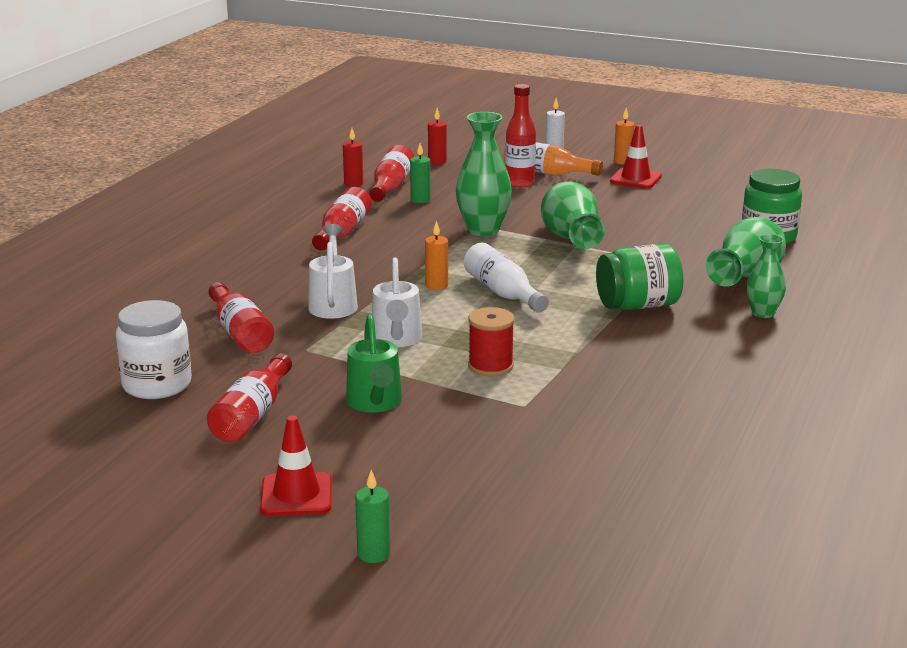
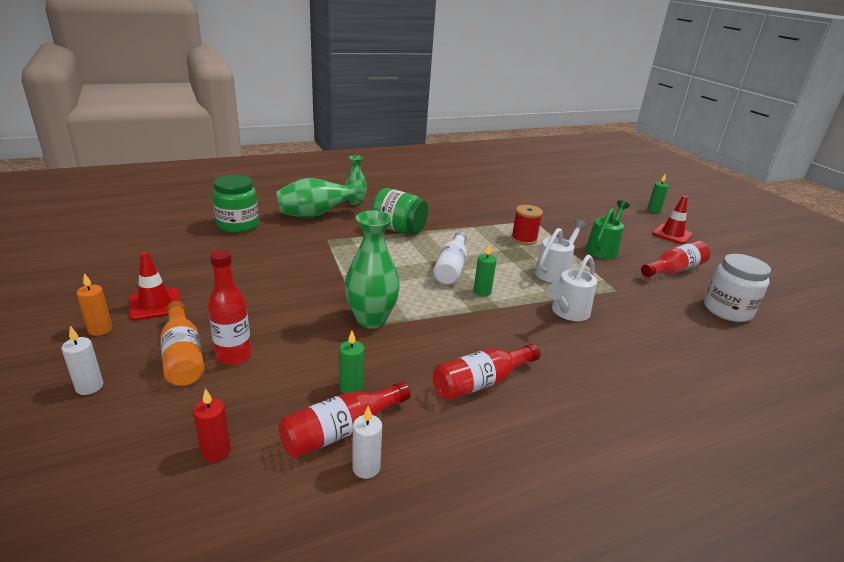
camera: 140 degrees left, 5 degrees up
(240, 333) = (652, 321): red bottle -> none
(353, 183) = (366, 468): red candle -> white candle
(436, 285) = (482, 292): orange candle -> green candle
(570, 240) = (337, 279): green vase -> none

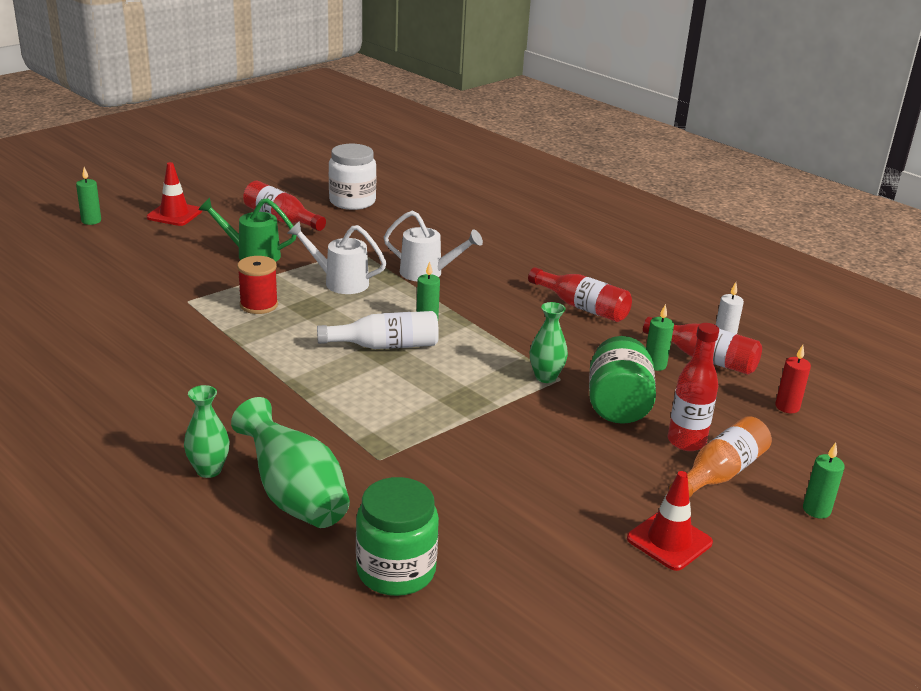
camera: 110 degrees left, 0 degrees up
(89, 387) = (816, 510): white candle -> green candle
(100, 329) = (750, 557): orange candle -> none
(371, 320) = (545, 377): green vase -> green vase, size x0.60
(398, 229) = (296, 404): green jar -> green jar (617, 405)

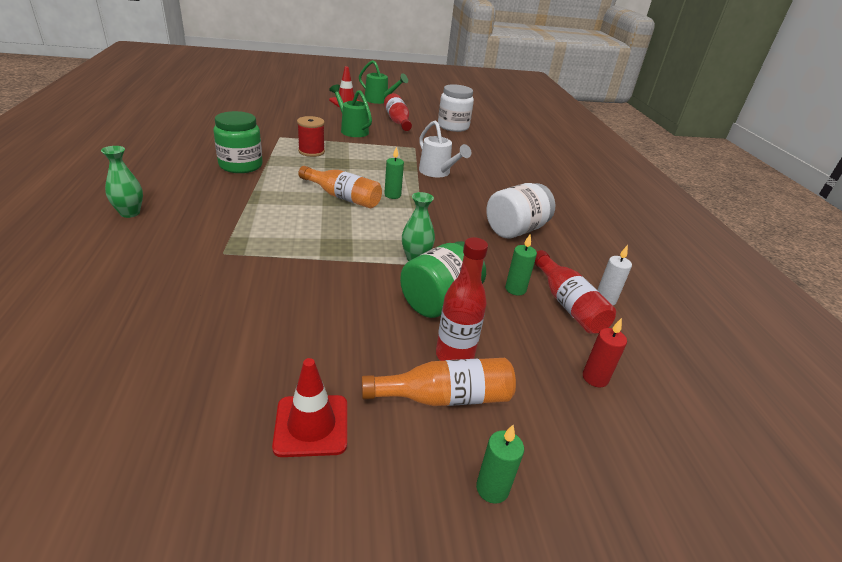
camera: 35 degrees right, 5 degrees up
(91, 221) = (302, 93): green candle -> none
(209, 195) = (379, 100): none -> green watering can
(294, 496) = (140, 248): green vase -> none
(340, 282) = (376, 158): white watering can -> none
(385, 346) = (343, 197): white bottle -> orange bottle
(396, 571) = (101, 323): green jar -> green jar (241, 165)
(582, 307) = (515, 230): red bottle -> white jar

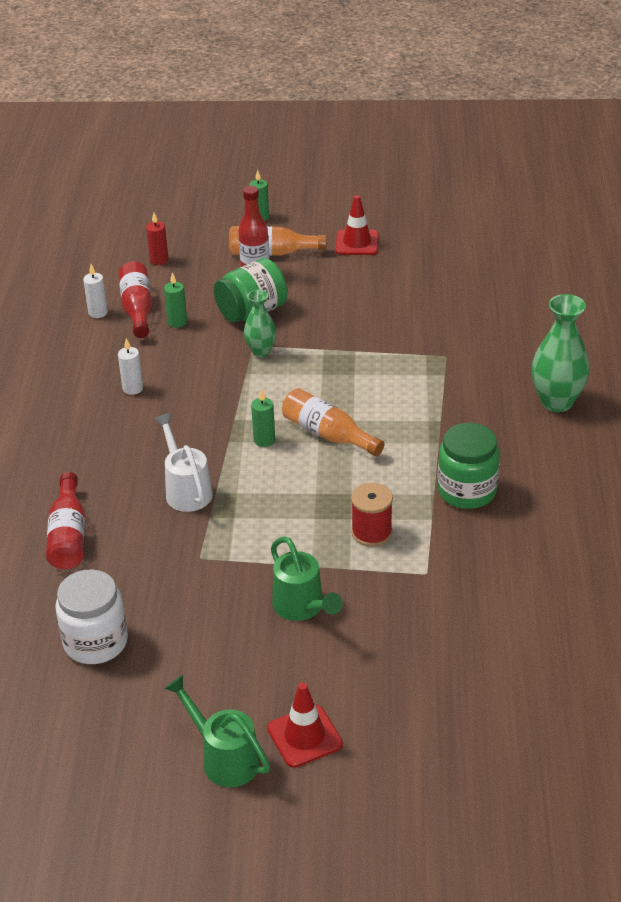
camera: 165 degrees left, 5 degrees up
(130, 213) = (556, 402): green vase -> green vase, size x1.66
(397, 121) = (206, 654): red bottle -> red bottle (68, 535)
(515, 230) = (133, 388): white jar -> white candle

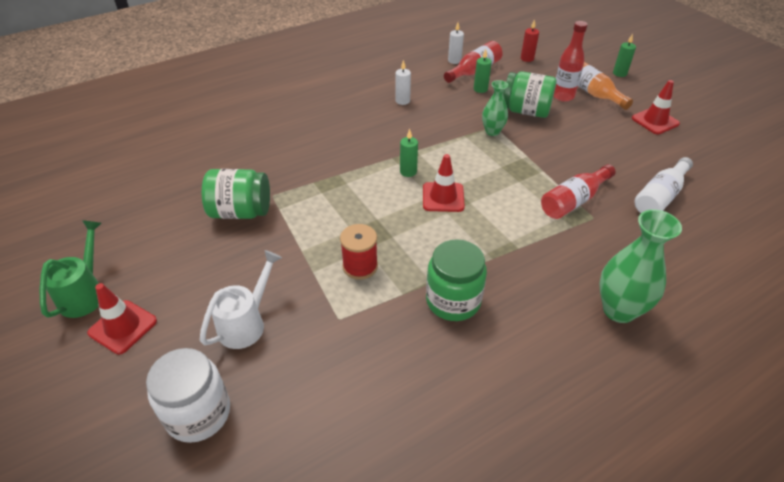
camera: 55 degrees right, 5 degrees up
(68, 535) = (254, 136): red bottle -> red bottle (573, 201)
(95, 642) = (168, 187): white jar -> white jar (198, 413)
(186, 490) = (330, 161): white watering can -> white watering can (246, 323)
(204, 592) = (241, 212): none -> green jar
(302, 607) = (255, 265): green watering can -> none
(328, 434) = (443, 197): orange bottle -> red traffic cone
(457, 304) = (660, 197): none -> white bottle

